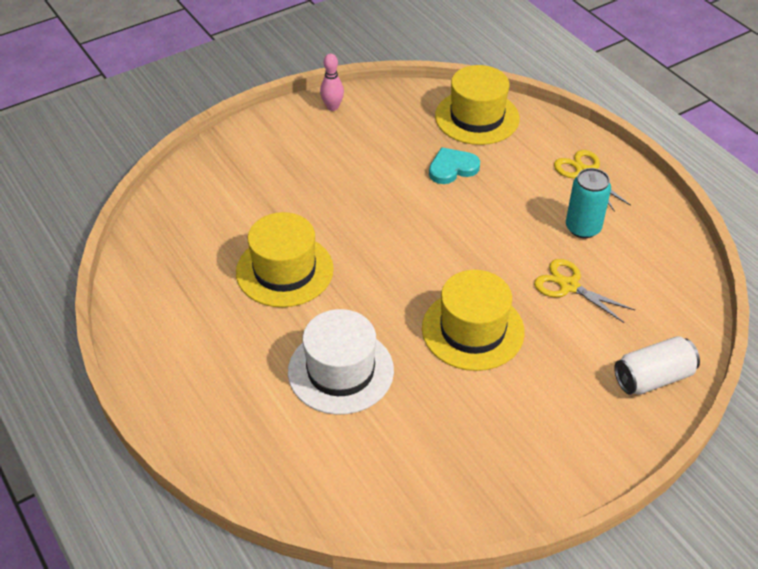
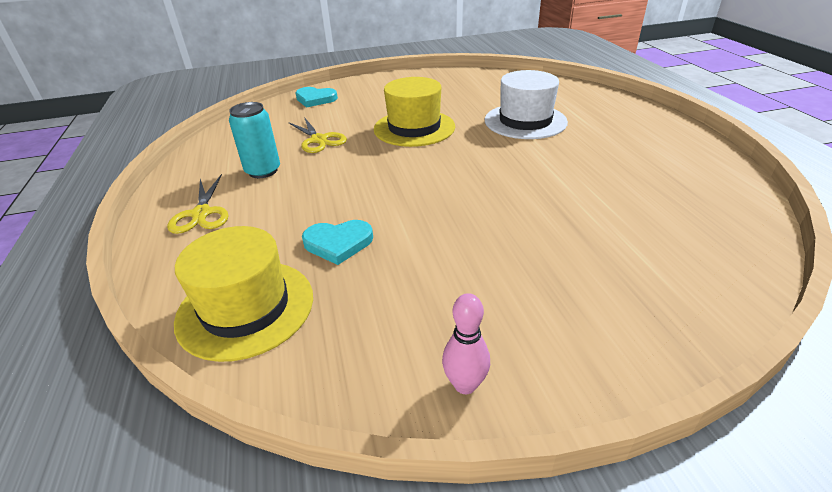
camera: 160 degrees left, 10 degrees down
(284, 270) = (568, 179): yellow hat -> none
(653, 378) = (315, 99): white can -> turquoise heart

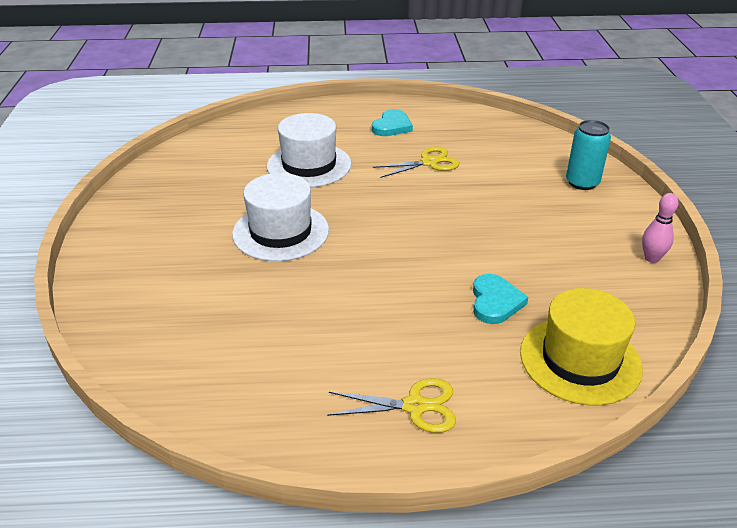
camera: 80 degrees left, 0 degrees up
(263, 171) = (330, 356): turquoise can -> turquoise can (582, 182)
(315, 99) = (123, 305): turquoise heart -> turquoise heart (392, 126)
(319, 140) = (268, 306): yellow scissors -> yellow scissors (429, 162)
(414, 128) = (280, 232): yellow hat -> white hat

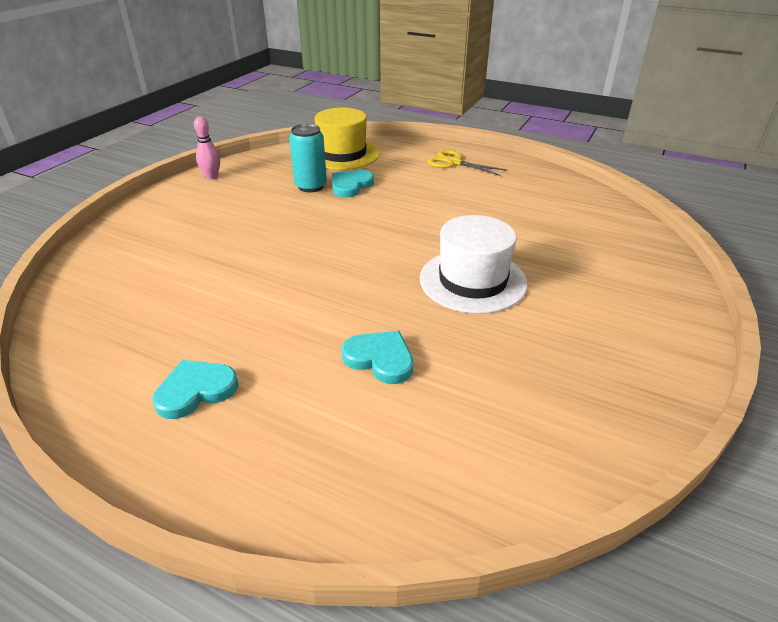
camera: 150 degrees left, 0 degrees up
(309, 165) = (380, 359): white hat -> turquoise heart
(429, 162) = (237, 307): yellow scissors -> none
(582, 182) = (142, 234): turquoise can -> turquoise can (310, 186)

